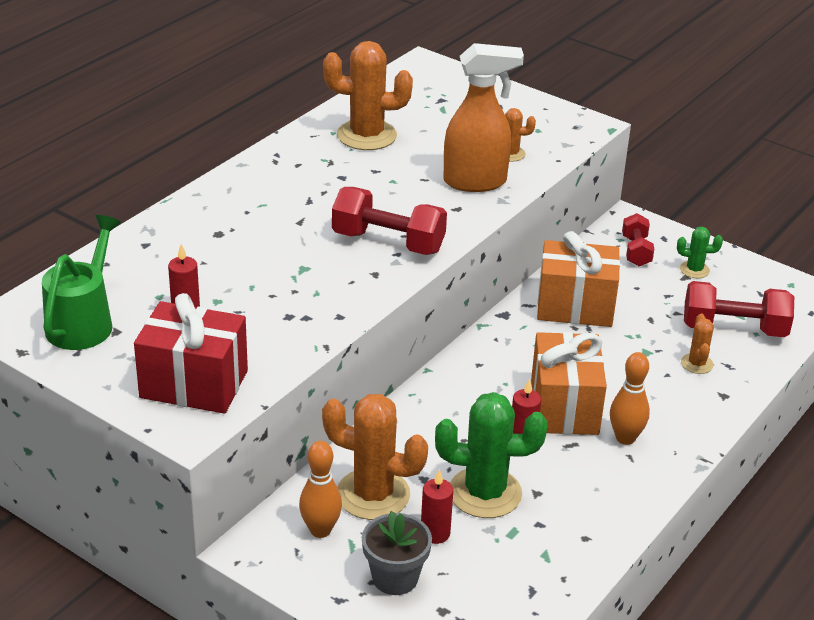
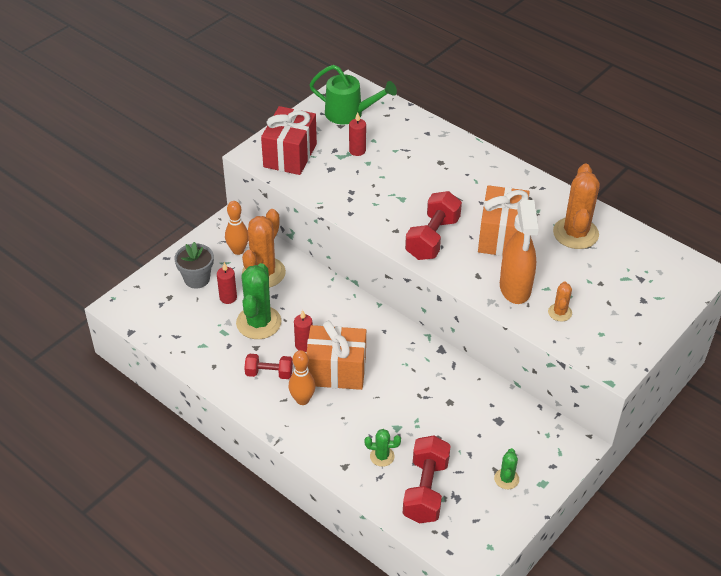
camera: 95 degrees right, 10 degrees up
(575, 306) = (452, 392): orange gift -> orange gift (501, 236)
(636, 251) = (530, 442): red dumbbell -> red dumbbell (269, 373)
(697, 364) = (382, 456): orange cactus -> green cactus

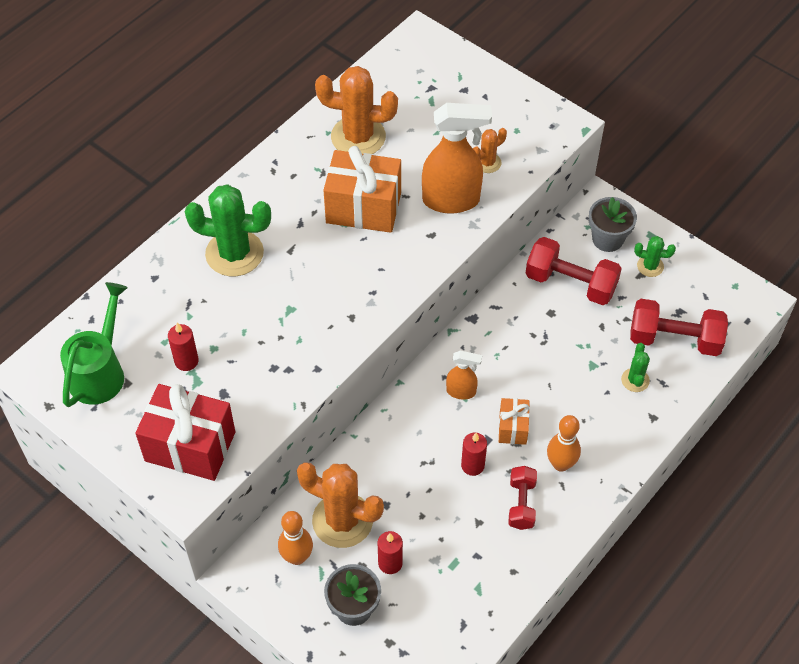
camera: 90 degrees left, 10 degrees up
(258, 322) = (435, 521): green cactus -> green cactus (234, 253)
(336, 371) = (512, 428): orange gift -> orange gift, size x0.52
(370, 340) = (461, 392): none -> orange spray bottle
(432, 238) = (366, 278): red dumbbell -> red dumbbell (570, 283)
(534, 448) = (607, 239): none -> grey flower pot
(560, 312) = (487, 163): orange cactus -> orange cactus turned 45 degrees counterclockwise

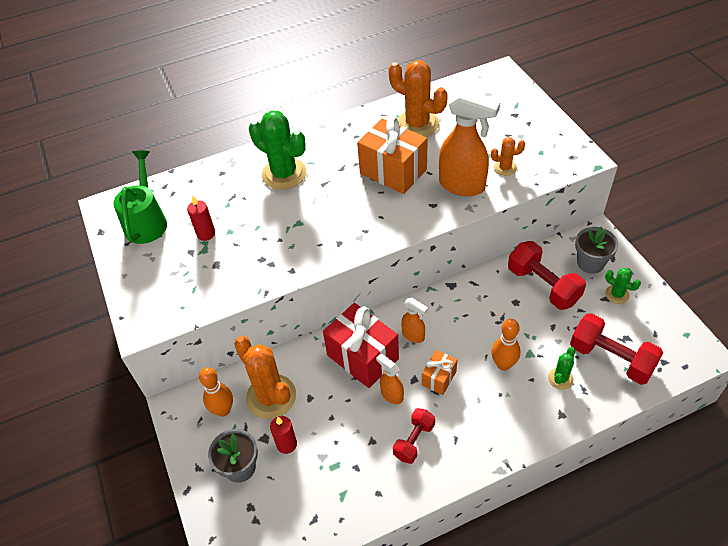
camera: 30 degrees right, 5 degrees down
(100, 371) = (147, 221): green watering can -> green watering can turned 45 degrees counterclockwise
(190, 446) = (170, 293): red gift -> red gift (362, 357)
(472, 465) = (391, 395): red candle -> orange spray bottle
(561, 464) = (463, 422): orange bowling pin -> orange bowling pin (503, 364)

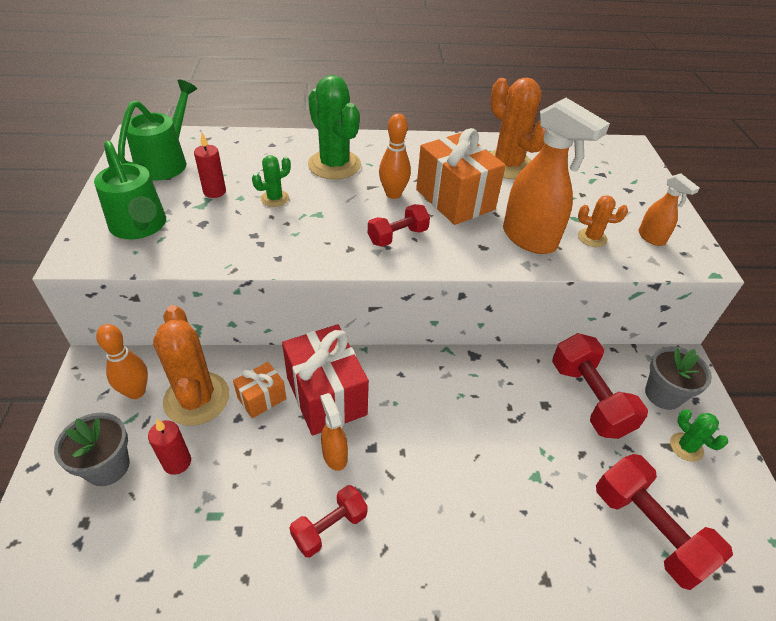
camera: 15 degrees right, 5 degrees down
(170, 286) = (140, 227): none -> green watering can
(368, 219) = (397, 236): none -> red dumbbell
(413, 335) = (399, 395): orange spray bottle -> orange spray bottle (651, 238)
(439, 378) = (403, 459): orange gift -> orange gift (262, 398)
(503, 364) = (494, 476): orange bowling pin -> orange bowling pin (393, 194)
(560, 378) = (564, 528): green cactus -> green cactus (274, 198)

